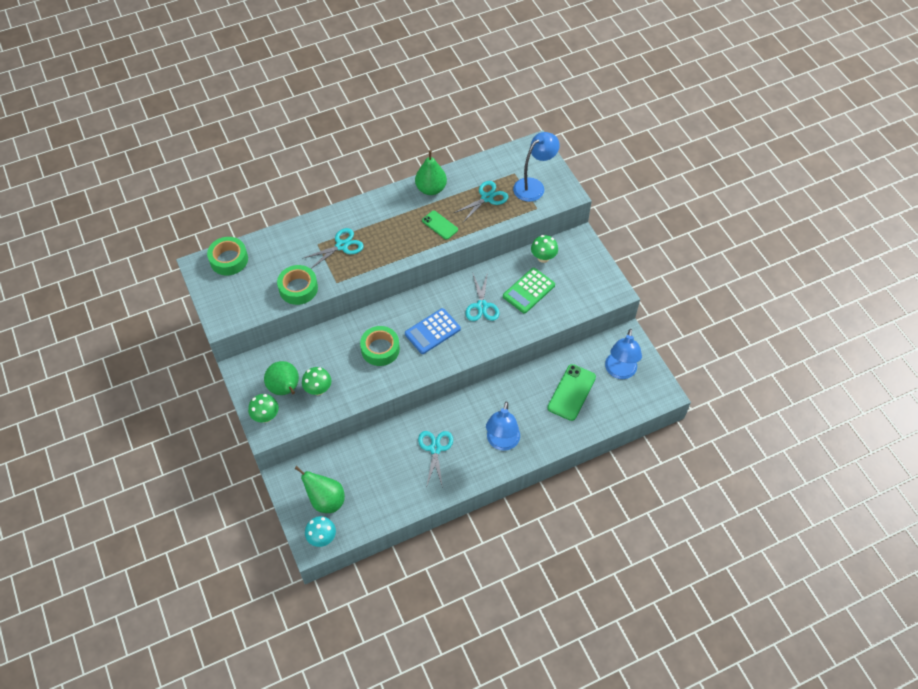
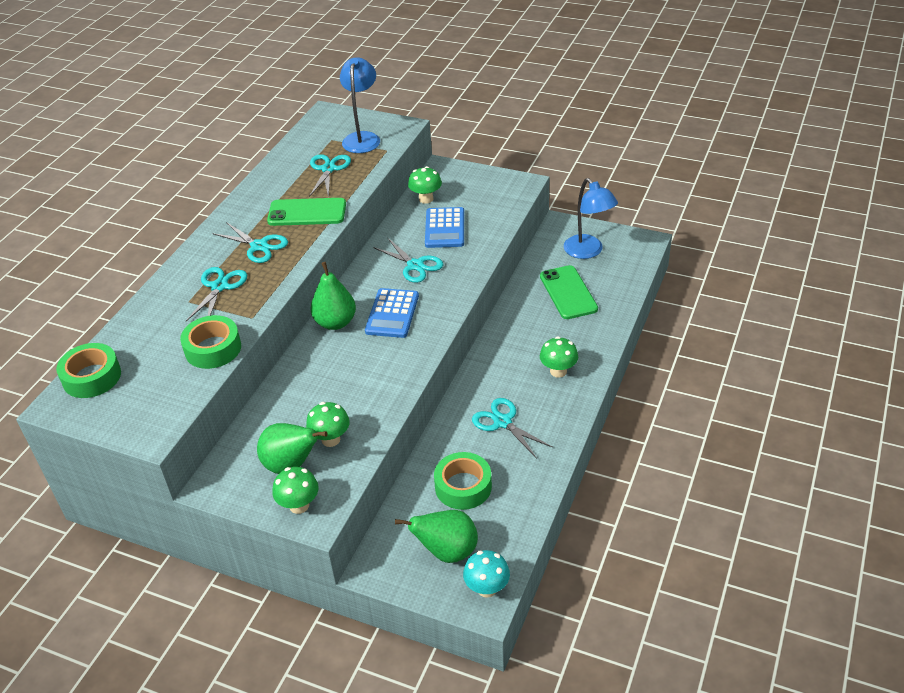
camera: 40 degrees left, 15 degrees down
(380, 349) = (356, 362): green tape -> green tape (463, 486)
(389, 231) = (259, 246): none -> turquoise scissors
(431, 189) = (261, 193): green pear -> green pear (335, 322)
(440, 225) = (307, 212): green phone -> green phone, size x1.61
(502, 442) = (558, 371): blue lamp -> green mushroom
(528, 291) = (444, 228): green calculator -> blue calculator

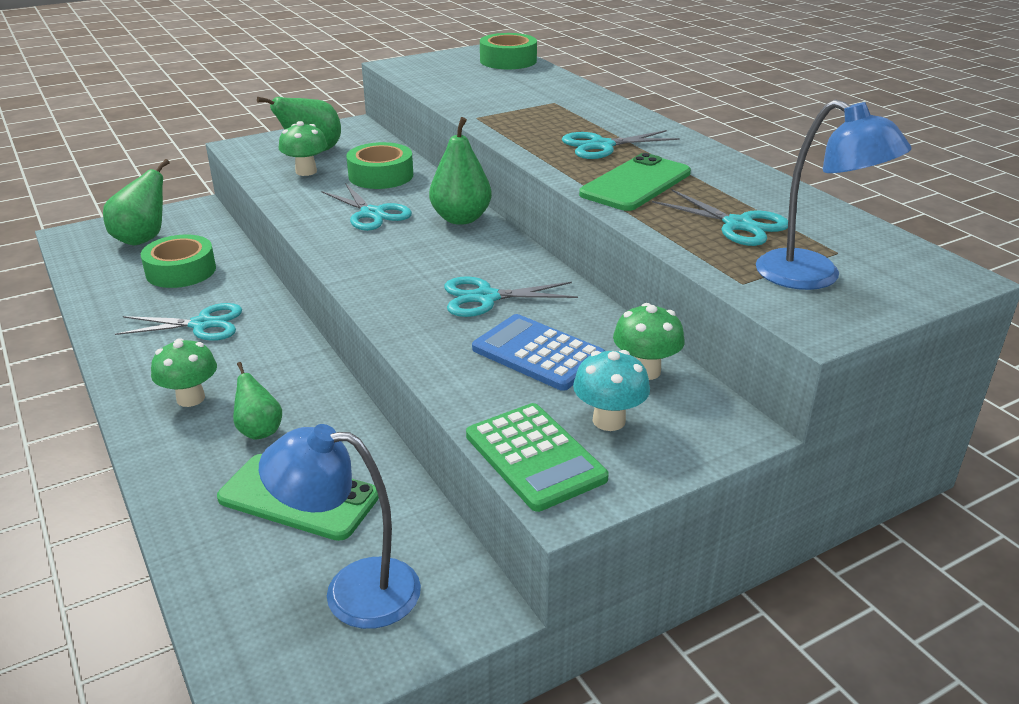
camera: 125 degrees right, 10 degrees down
(213, 348) = (460, 97): green tape -> green tape (381, 175)
(219, 286) = (555, 116): turquoise scissors -> turquoise scissors (372, 214)
(299, 505) = (266, 144): green mushroom -> none
(392, 314) = (419, 251): blue calculator -> none
(487, 588) = (79, 241): turquoise mushroom -> turquoise mushroom (609, 420)
(510, 198) = (534, 457): none -> green calculator
(549, 332) = (259, 431): none -> green pear

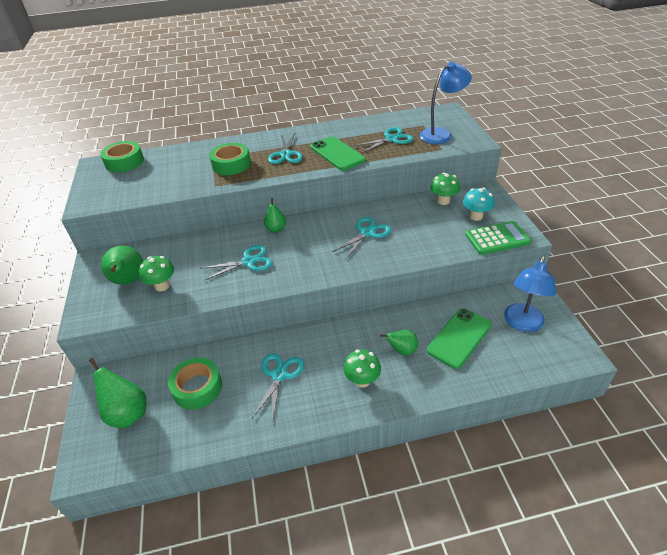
camera: 70 degrees left, 10 degrees up
(381, 175) = (195, 253): green tape -> green tape (231, 164)
(461, 219) = (276, 229): green pear -> green pear, size x0.62
(486, 297) = (367, 233): turquoise scissors -> turquoise scissors turned 150 degrees counterclockwise
(538, 353) = (422, 225): blue calculator -> none

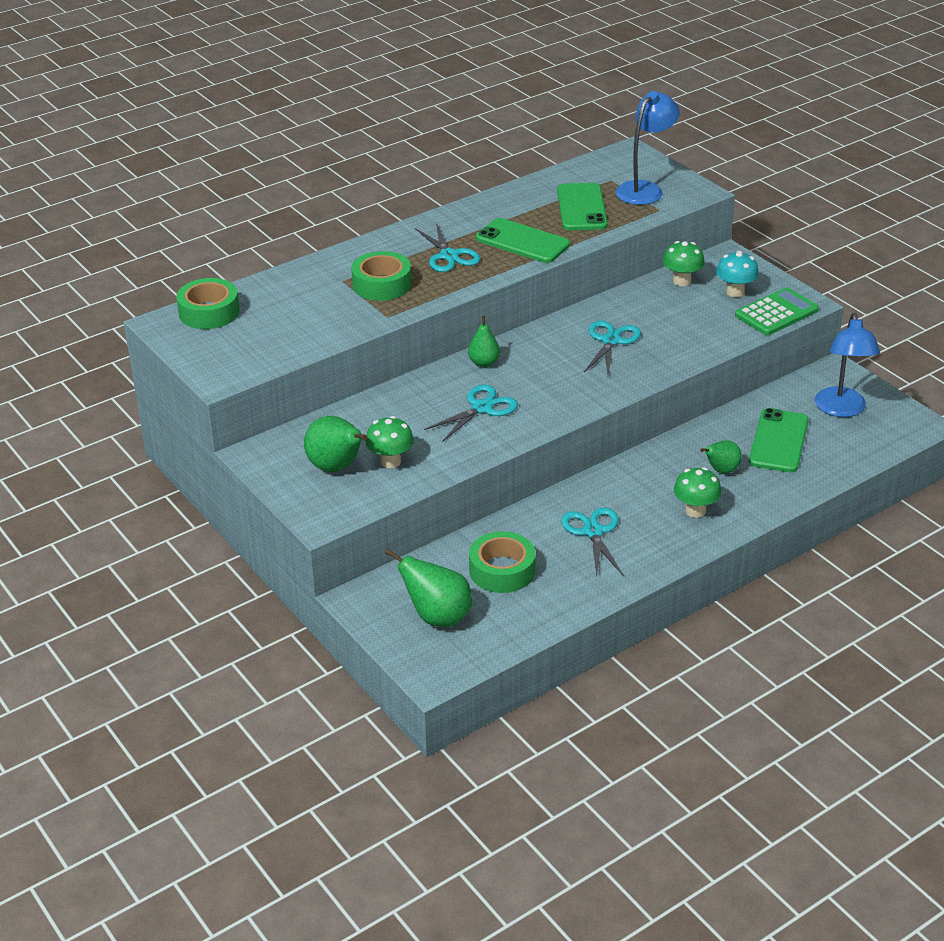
camera: 25 degrees left, 5 degrees down
(391, 139) = (581, 208): turquoise scissors -> green phone

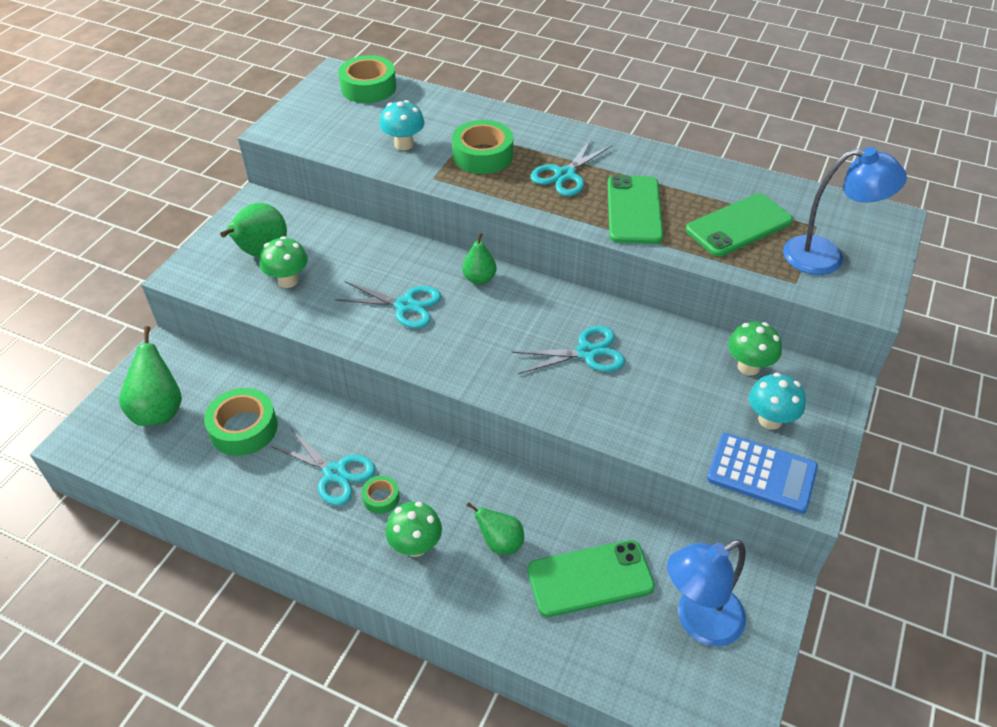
camera: 60 degrees right, 10 degrees up
(323, 317) = (404, 144): none -> turquoise mushroom
(593, 532) = (335, 473): turquoise scissors -> turquoise scissors turned 75 degrees clockwise
(637, 515) = (381, 498): none -> green tape
(776, 313) = (761, 473): green calculator -> blue calculator

